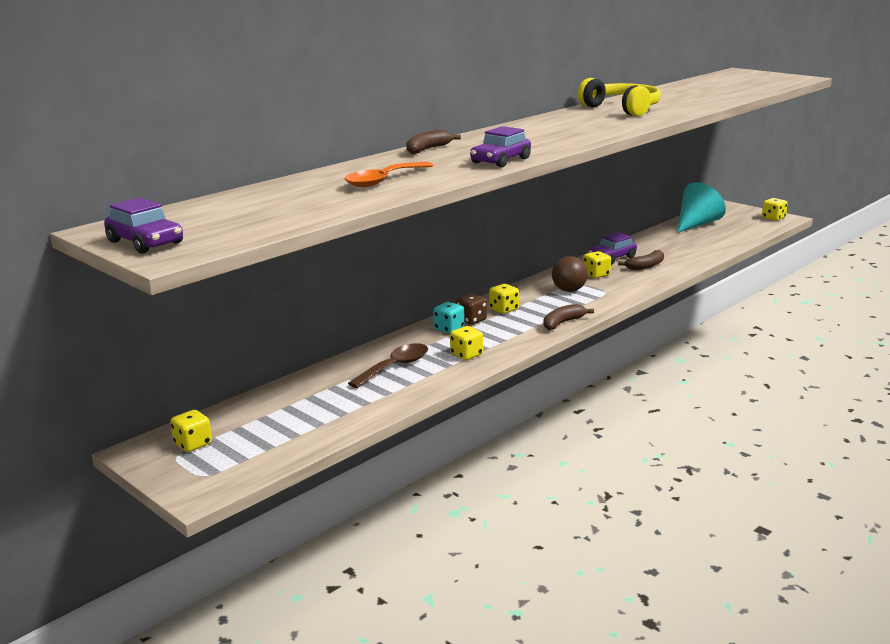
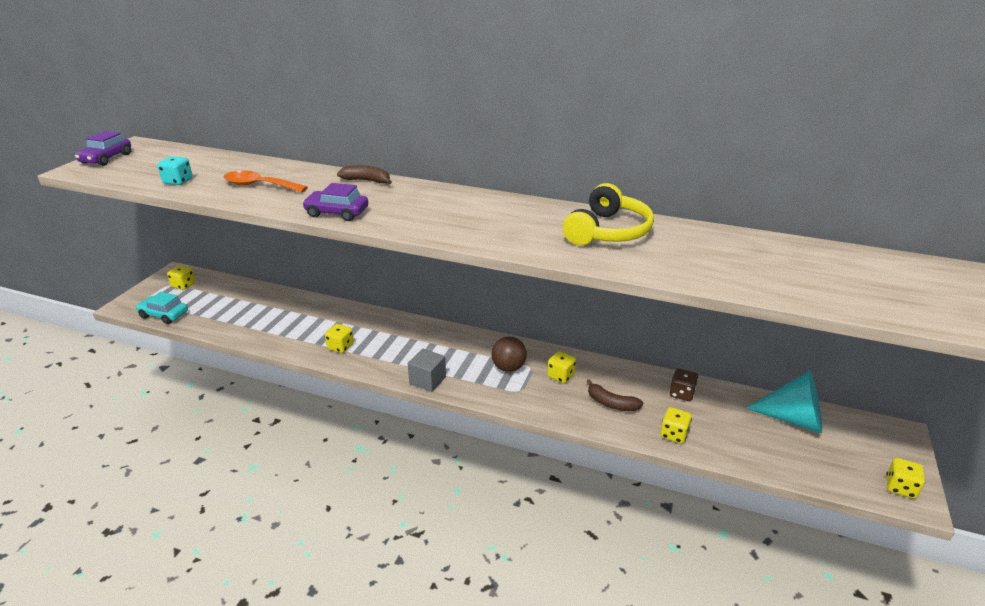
camera: 65 degrees right, 10 degrees up
(268, 460) = (164, 315): none -> turquoise car
(395, 367) = (308, 322): brown spoon -> none
(449, 329) = (387, 326): turquoise dice -> turquoise dice (178, 181)
(471, 320) = (410, 332): brown dice -> brown dice (681, 394)
(503, 309) = (441, 343): yellow dice -> yellow dice (673, 434)
(562, 323) = (427, 380): brown banana -> grey cube
(612, 258) = (617, 376): purple car -> none

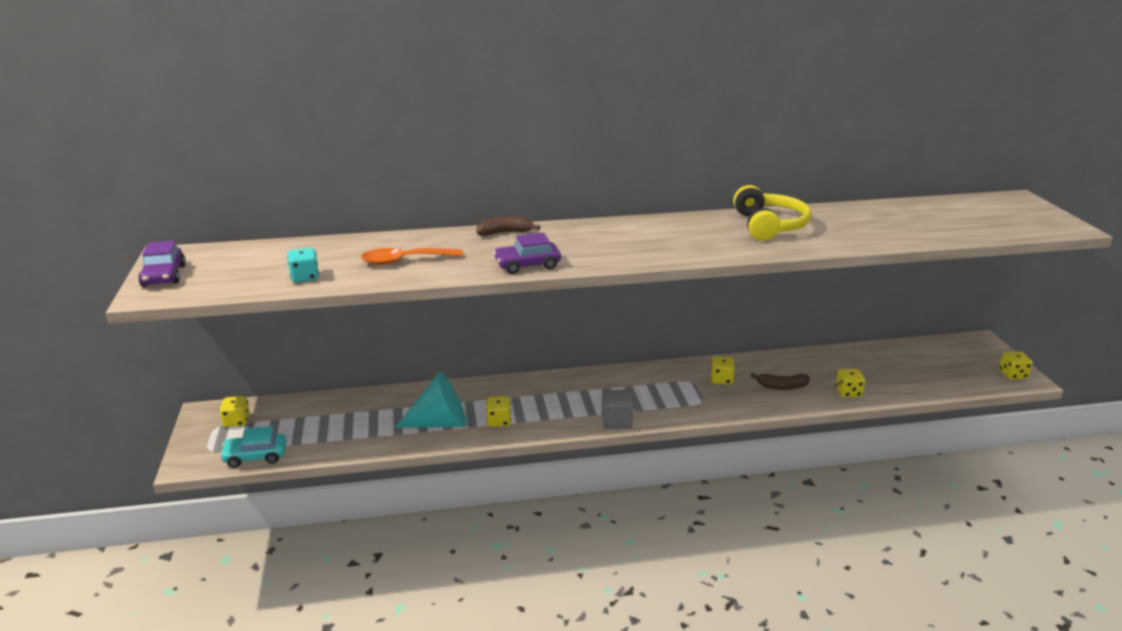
camera: 30 degrees left, 5 degrees down
(508, 367) = (673, 387): brown ball -> none
(681, 394) = (823, 362): brown dice -> none
(793, 419) = (911, 354): turquoise cone -> turquoise cone (440, 423)

